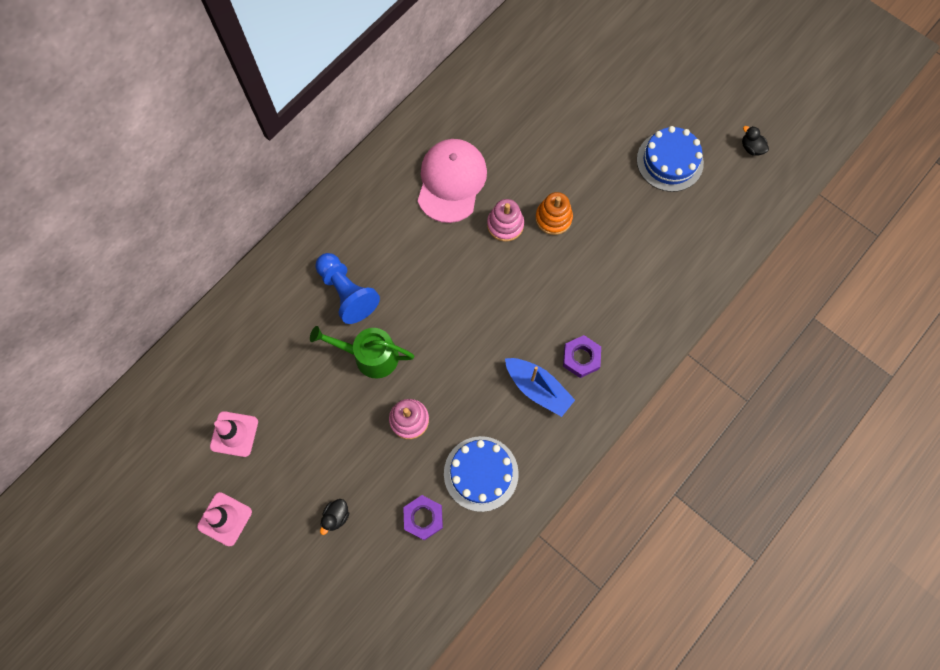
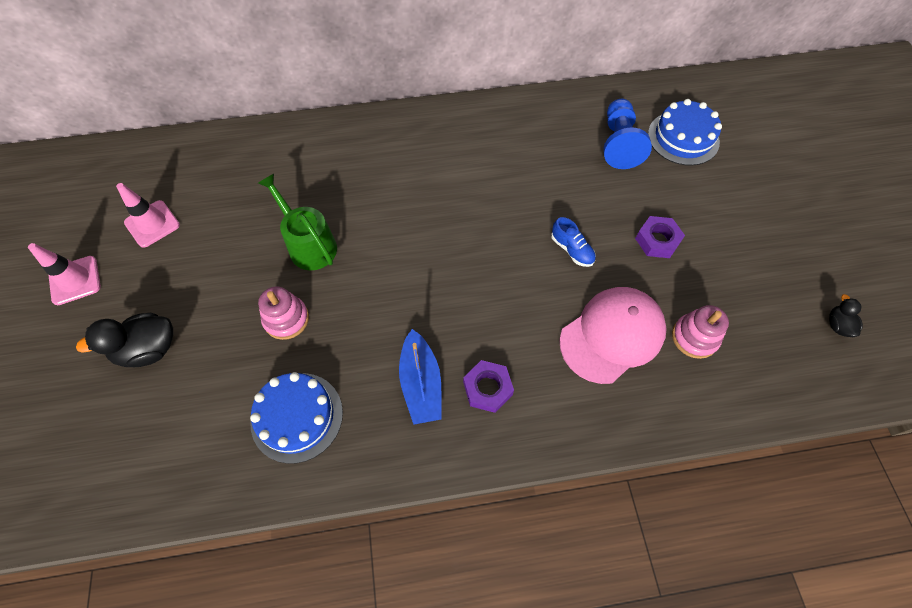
camera: 40 degrees right, 10 degrees down
(336, 516) = (149, 349): black duck -> black duck, size x1.86
(347, 293) = (341, 185): blue pawn -> blue pawn (619, 144)
(423, 518) = (210, 413): purple nut -> purple nut (657, 240)
(451, 181) = (506, 163): pink cap -> pink cap (612, 335)
(505, 225) = (522, 225): pink stacking toy -> pink stacking toy (694, 337)
(553, 218) = (571, 250): orange stacking toy -> blue shoe
(669, 161) = (733, 279): blue cake -> blue cake (683, 138)

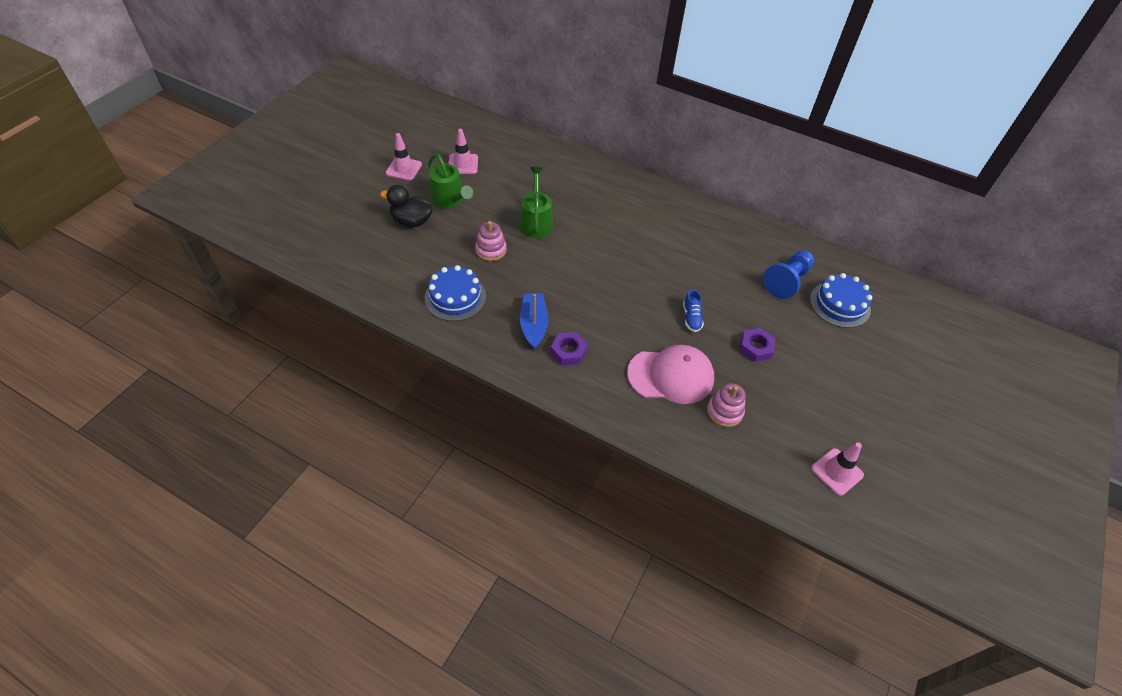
camera: 35 degrees right, 10 degrees down
(175, 285) = (449, 200): none -> green watering can
(421, 383) = (533, 325): blue boat -> blue boat turned 150 degrees clockwise
(837, 325) = (837, 472): black duck -> pink traffic cone

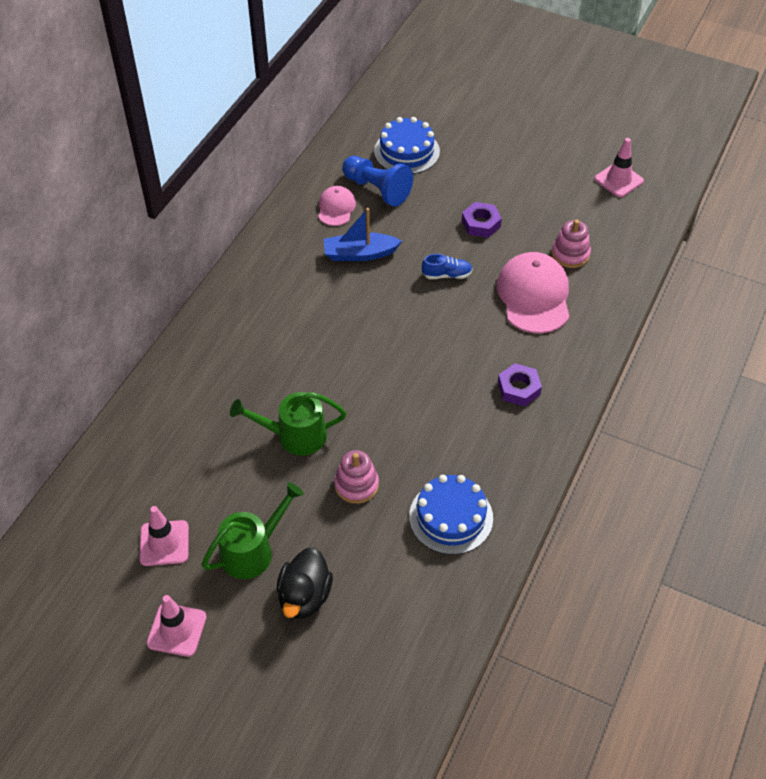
camera: 90 degrees left, 0 degrees up
(533, 325) = (484, 425): blue boat -> blue boat (360, 254)
(760, 254) = (336, 208): none -> pink cap

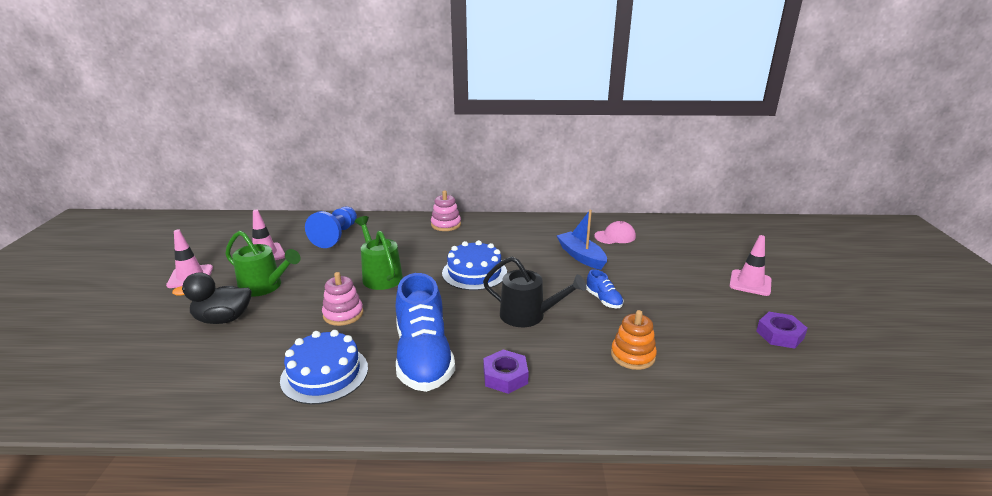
camera: 65 degrees right, 25 degrees down
(377, 189) = (655, 247): blue pawn -> blue pawn (336, 236)
(406, 151) = (712, 248): blue cake -> blue cake (474, 272)
(440, 339) = (528, 315): none -> black watering can
(463, 437) = (423, 357): none -> blue shoe
(481, 224) = (683, 302): purple nut -> purple nut (779, 335)
(534, 295) = (632, 355): pink cap -> orange stacking toy
(570, 254) = (715, 366): pink stacking toy -> pink stacking toy (446, 225)
(618, 180) = (866, 374): pink traffic cone -> pink traffic cone (750, 283)

